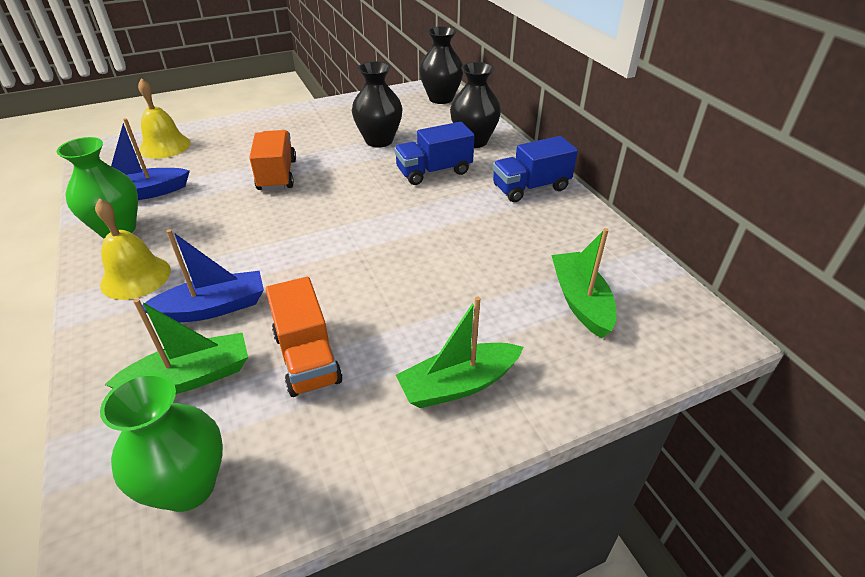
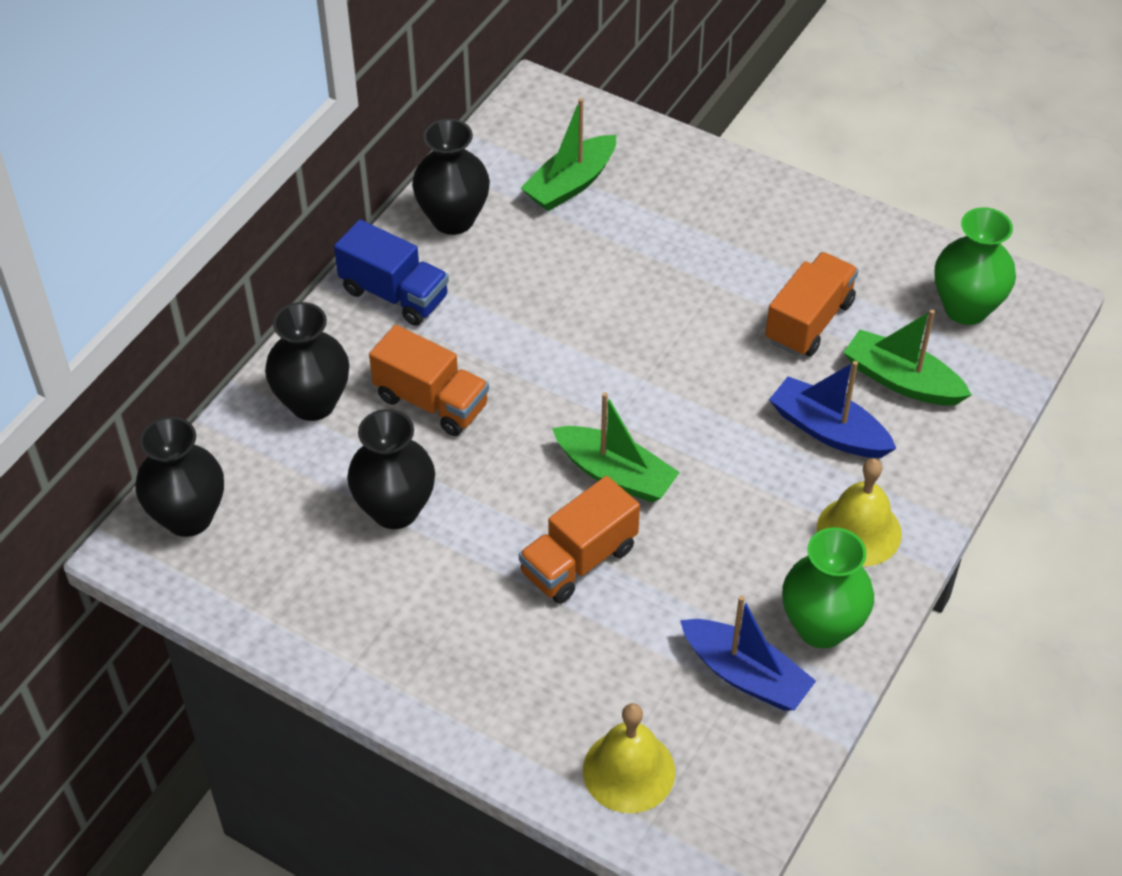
camera: 125 degrees left, 10 degrees up
(434, 172) = (431, 401): blue truck -> orange truck
(458, 384) = (740, 217): green boat -> green boat (615, 474)
(582, 232) = (453, 219): none -> black vase

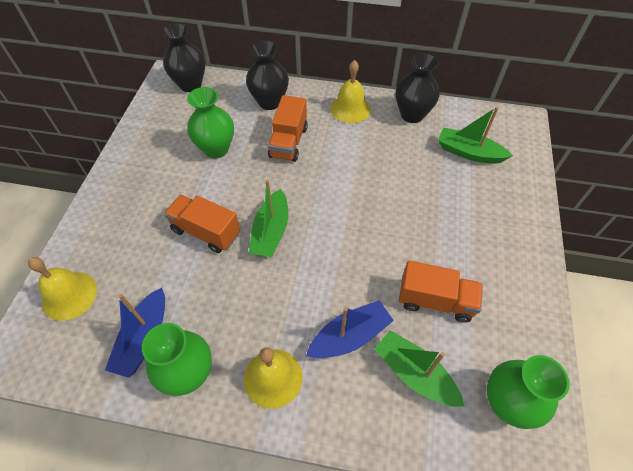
camera: 70 degrees right, 5 degrees up
(394, 294) = (350, 109): blue truck -> yellow bell
(395, 509) = (216, 149): black vase -> green vase
(828, 430) = (350, 336): blue boat -> blue boat turned 45 degrees clockwise
(902, 380) = (414, 373): green boat -> green boat turned 60 degrees counterclockwise

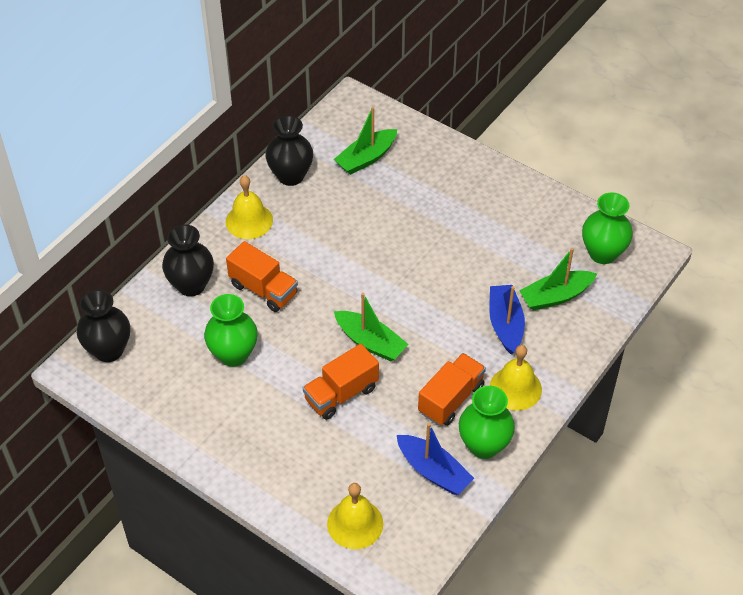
camera: 65 degrees left, 5 degrees down
(435, 300) = (503, 255): orange truck -> orange truck (451, 399)

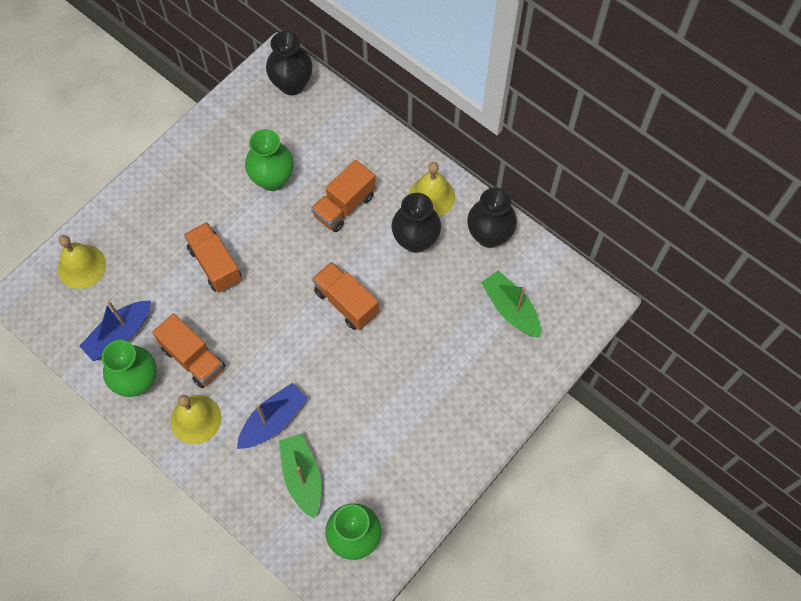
camera: 95 degrees right, 15 degrees up
(191, 285) = (356, 147): black vase -> black vase (415, 240)
(370, 342) = (269, 293): green boat -> none
(373, 279) = (346, 302): none -> orange truck
(505, 324) = (273, 421): blue boat -> blue boat turned 45 degrees counterclockwise

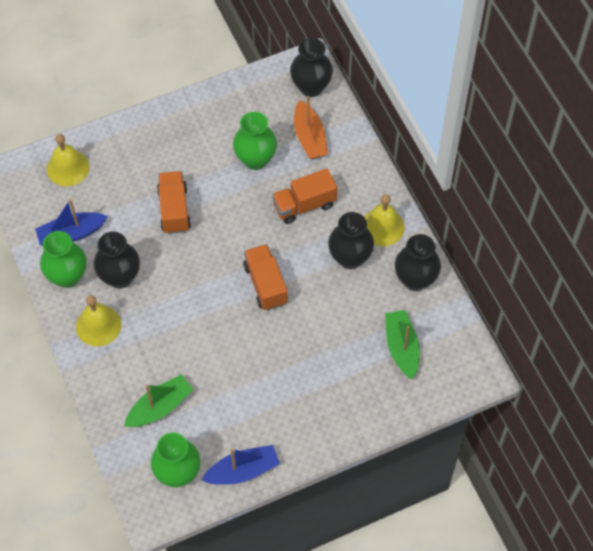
camera: 25 degrees right, 5 degrees down
(193, 358) = (120, 277): orange truck -> black vase
(273, 421) = (159, 353): blue boat -> blue boat (243, 471)
(302, 477) = (160, 407): green boat -> green boat turned 45 degrees clockwise
(315, 135) = (309, 137): none -> orange boat

